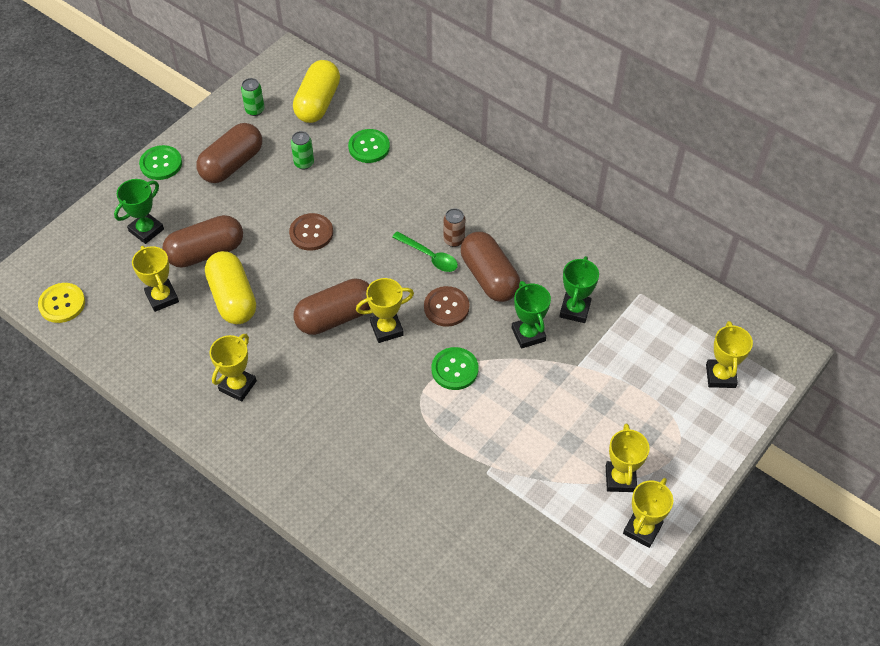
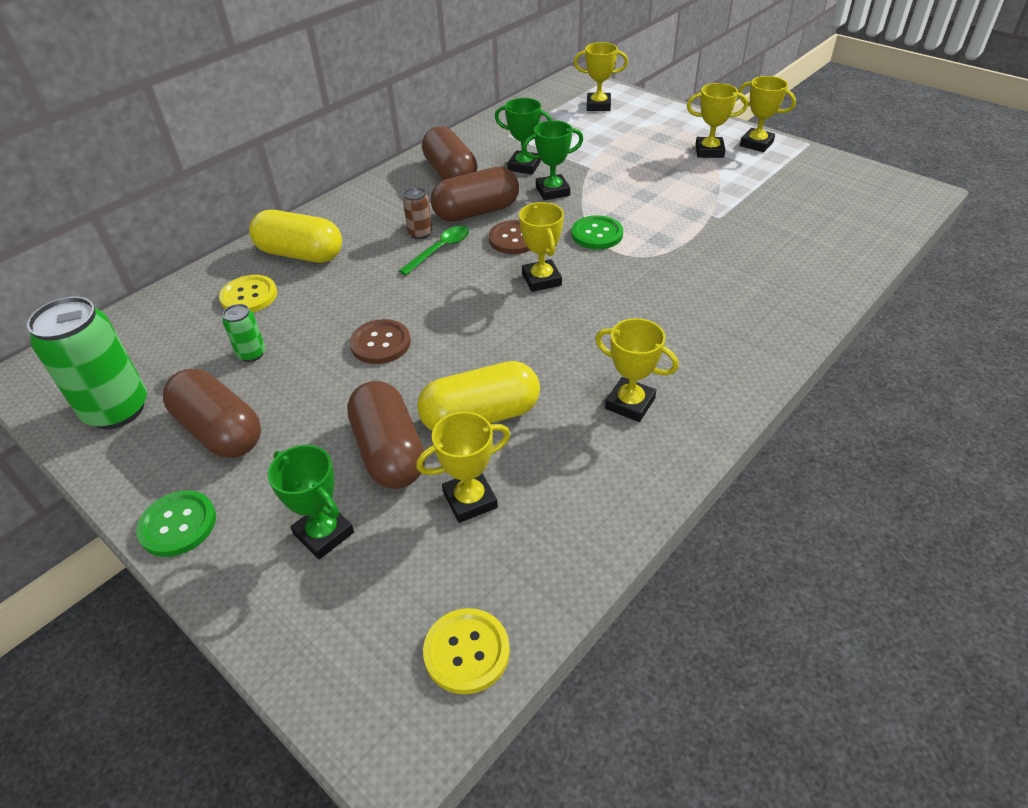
camera: 85 degrees left, 10 degrees down
(255, 110) = (117, 410): green can -> green can, size x2.10
(318, 103) = (141, 343): yellow capsule -> yellow capsule (300, 254)
(335, 317) = (521, 319): brown capsule -> brown capsule (451, 174)
(369, 147) = (249, 296): green button -> yellow button

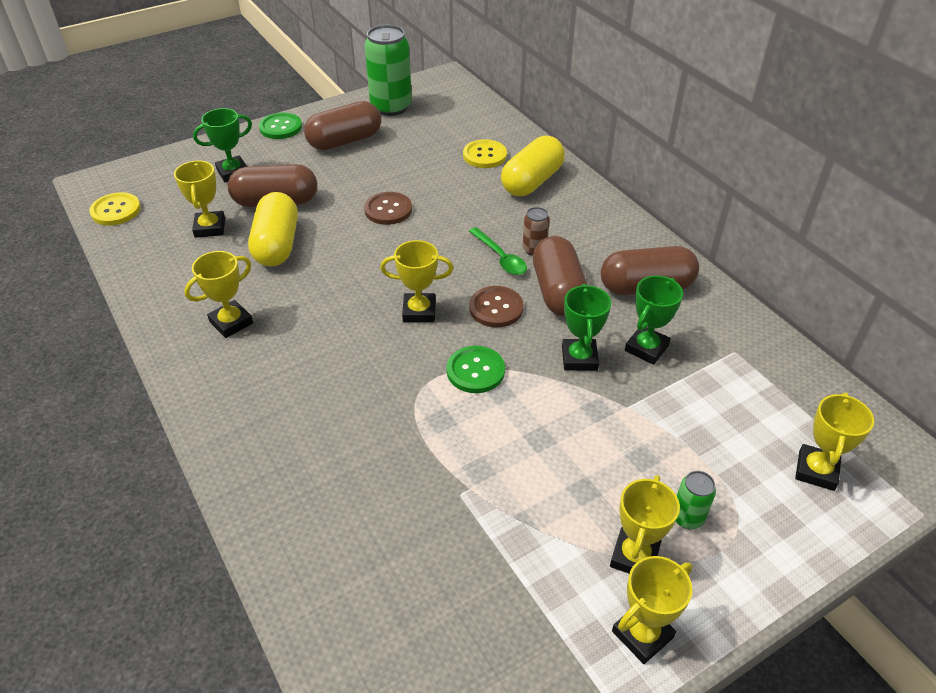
camera: 105 degrees right, 0 degrees up
(251, 354) = (413, 154): green can -> green can (687, 517)

